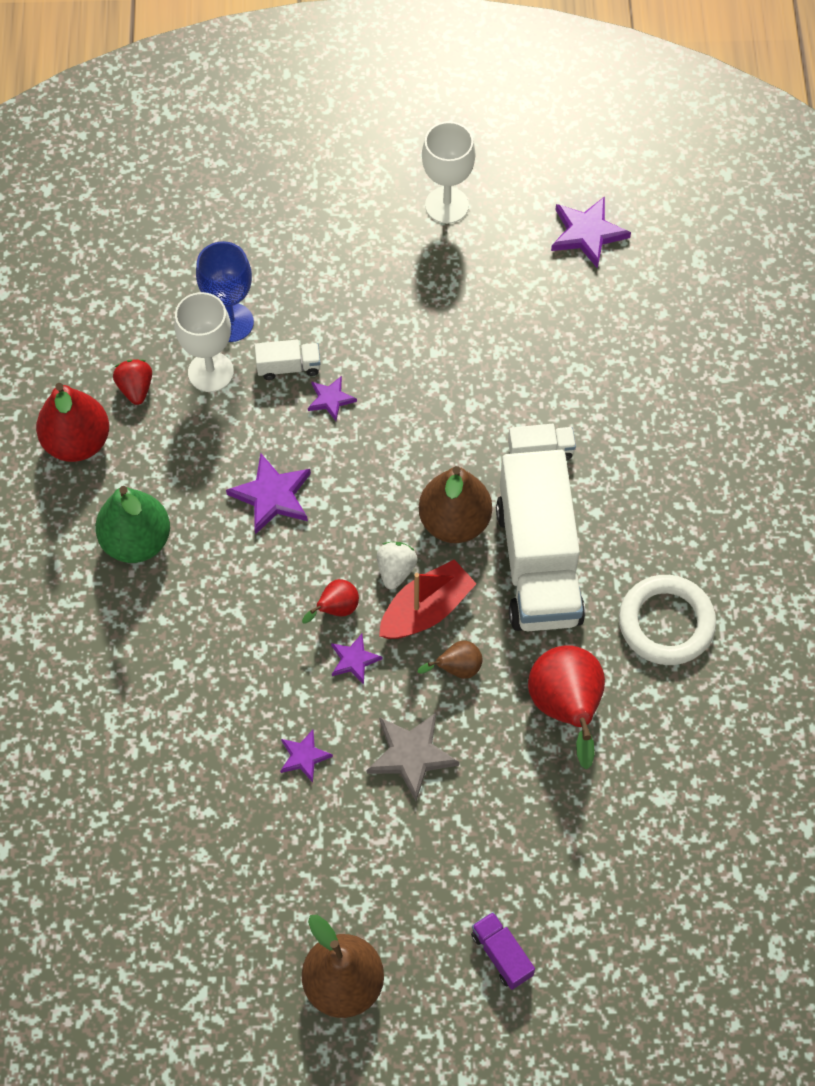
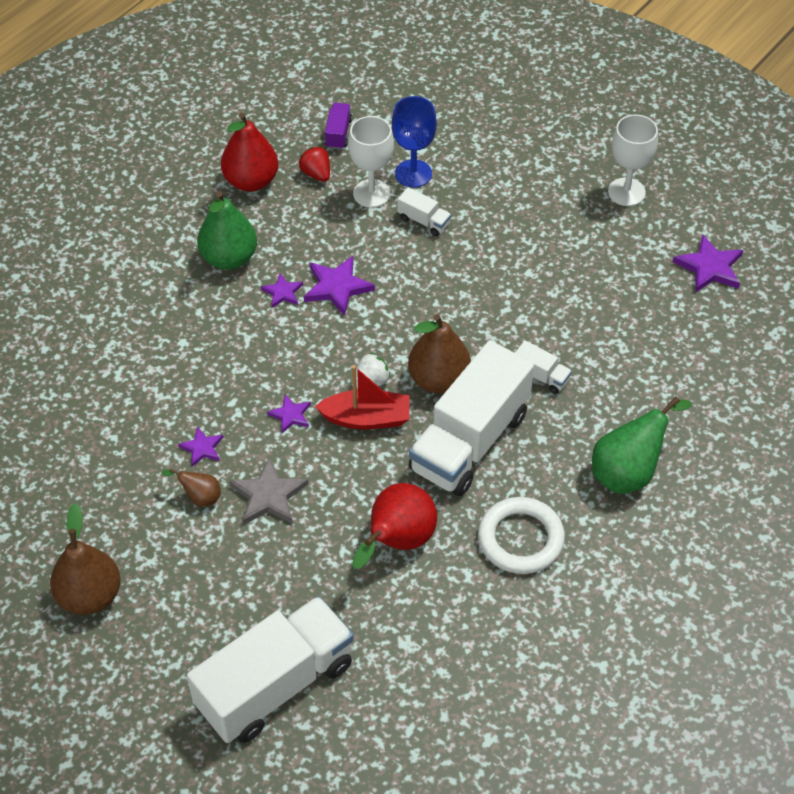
camera: 40 degrees right, 10 degrees down
(135, 388) = (316, 174): red strawberry -> red strawberry turned 60 degrees counterclockwise
(330, 399) = (431, 256): purple star -> purple star (282, 292)
(336, 609) = (309, 378): red pear -> none
(457, 669) = (350, 466): brown pear -> brown pear (200, 497)
(501, 954) = (203, 656): purple truck -> purple truck (338, 133)
(589, 928) = (275, 685): none -> white truck
(697, 488) = (629, 472): none -> green pear

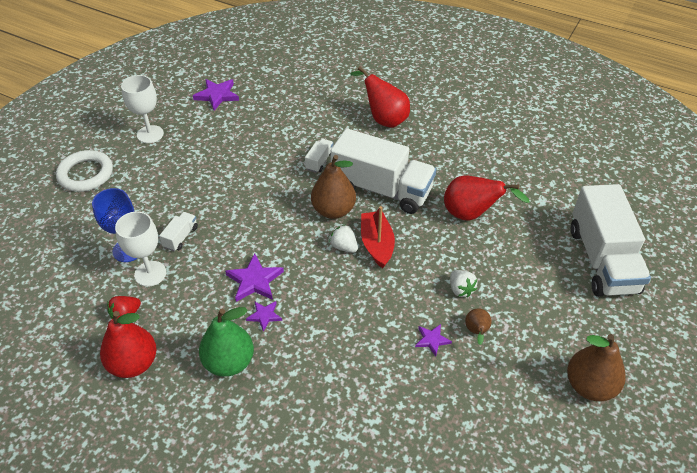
camera: 100 degrees left, 5 degrees down
(268, 496) = (460, 289): grey star -> white strawberry
(275, 685) = (602, 260): white truck -> white truck turned 135 degrees counterclockwise
(290, 415) = (385, 289): purple star -> none
(338, 133) = (76, 307): purple truck -> none
(520, 539) = (447, 159): white ring -> white ring (86, 174)
(629, 472) = (384, 119): green pear -> red pear

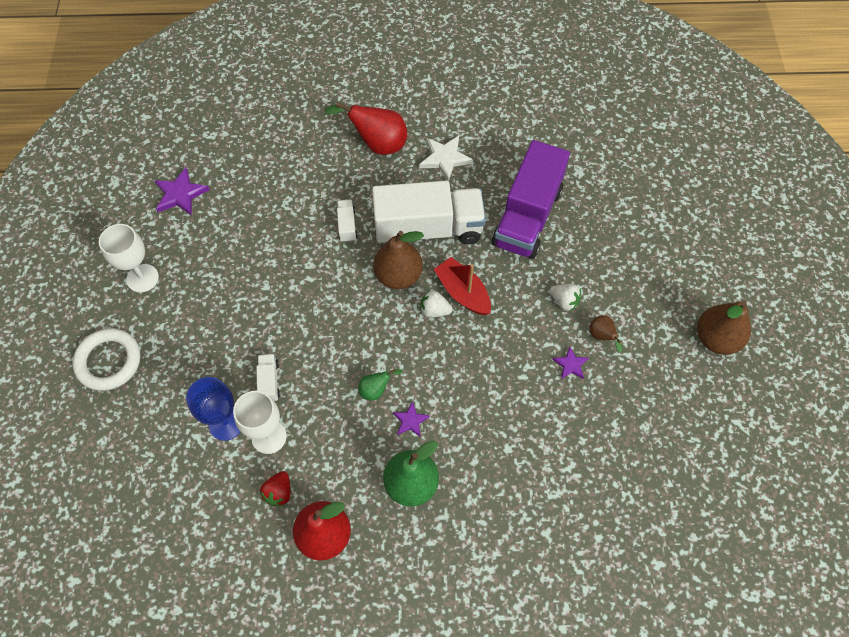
camera: 30 degrees left, 15 degrees up
(254, 280) = (376, 390): purple star -> green pear
(431, 148) = (445, 158): none -> white star
(471, 215) = (527, 217): red pear -> purple truck
(602, 260) = (662, 209): white truck -> none

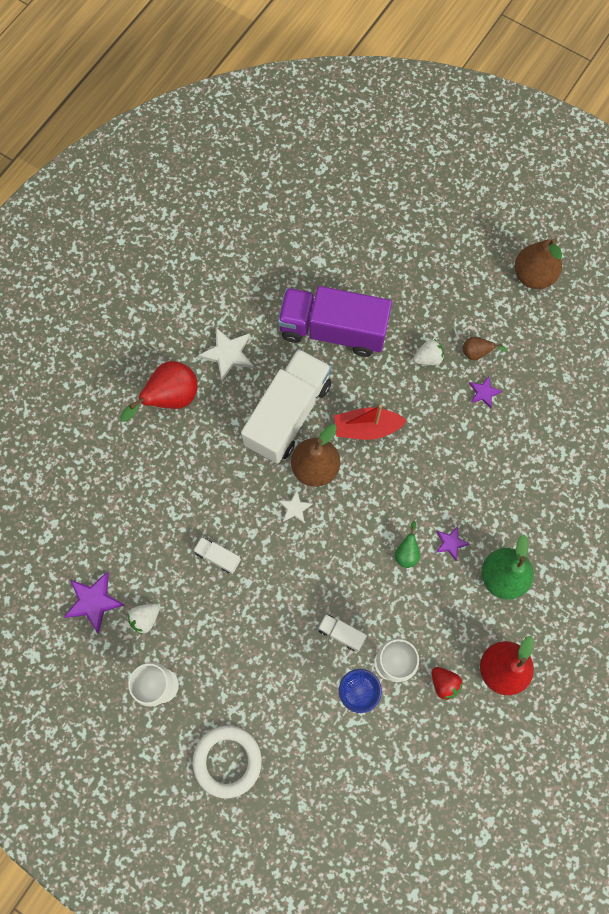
camera: 55 degrees left, 10 degrees up
(347, 226) = (236, 477): white truck -> white truck (218, 557)
(352, 282) = (295, 508): none -> white star
(434, 310) = (367, 461): white strawberry -> white strawberry (145, 618)
(527, 217) = (333, 330): purple truck -> purple truck turned 135 degrees clockwise

